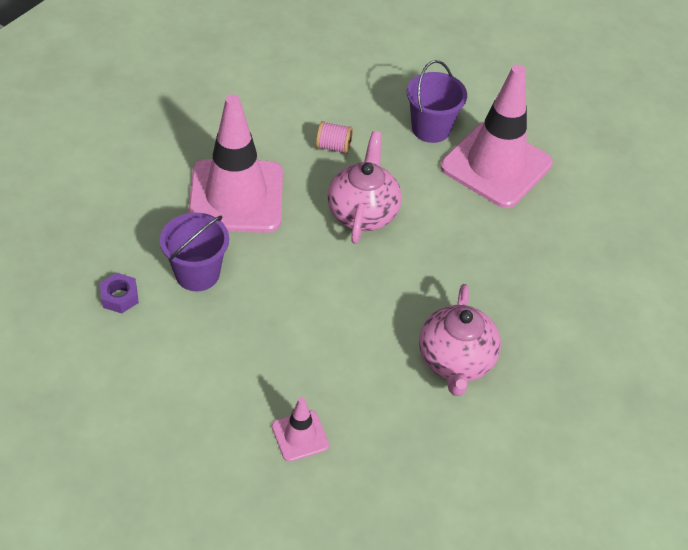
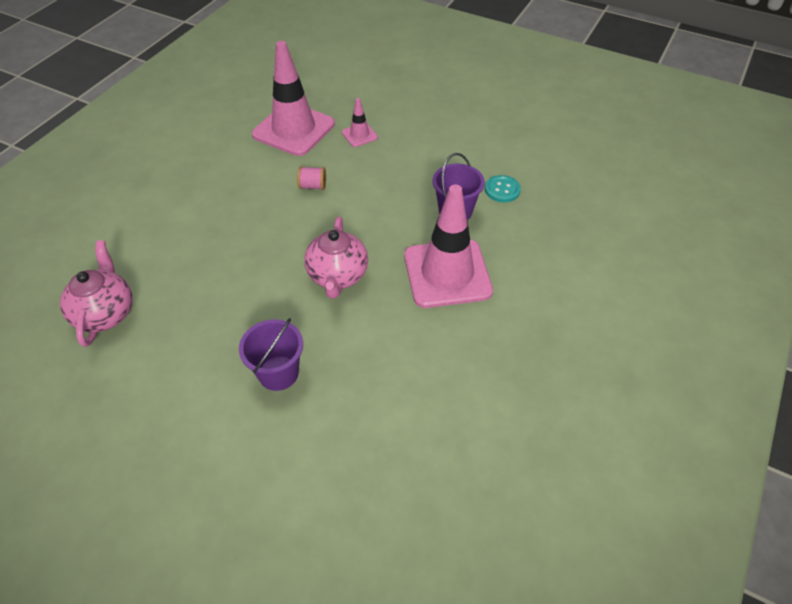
camera: 175 degrees right, 0 degrees up
(120, 297) = (502, 190): purple nut -> turquoise button
(333, 147) = (373, 335): pink spool -> pink spool (313, 186)
(456, 361) = (262, 183): pink teapot -> pink teapot (105, 313)
(496, 165) = (215, 341): pink traffic cone -> pink traffic cone (294, 129)

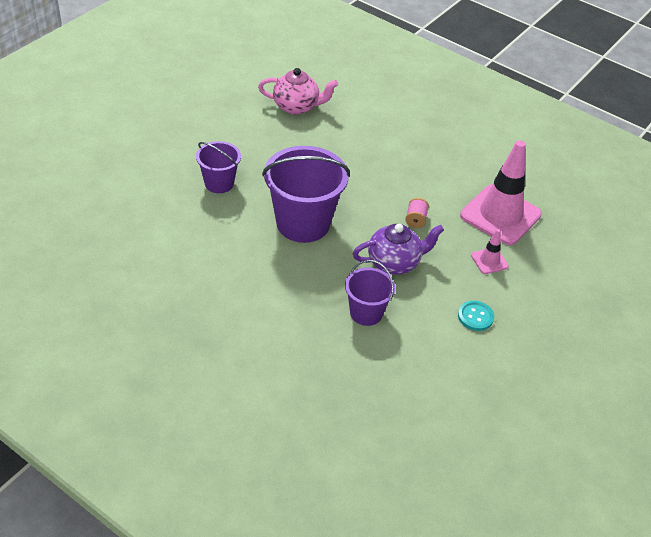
camera: 95 degrees right, 5 degrees down
(337, 276) = (303, 223): pink teapot -> purple bucket
(380, 197) = (394, 262): none -> purple teapot
(447, 273) = (289, 291): pink traffic cone -> none
(502, 190) = (392, 357): turquoise button -> turquoise button (475, 317)

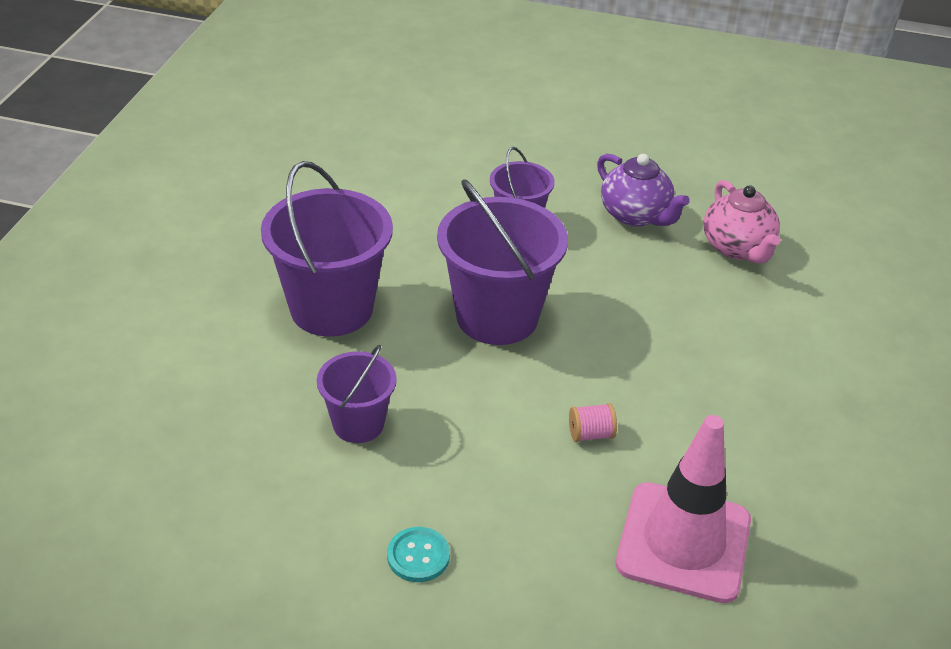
camera: 70 degrees right, 5 degrees down
(254, 296) = (331, 308): none -> purple bucket
(394, 262) = (479, 431): purple teapot -> purple teapot (635, 215)
(489, 261) = (558, 549): pink traffic cone -> none

